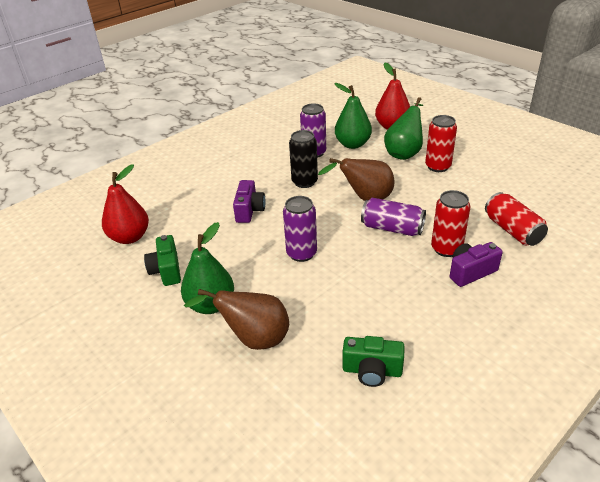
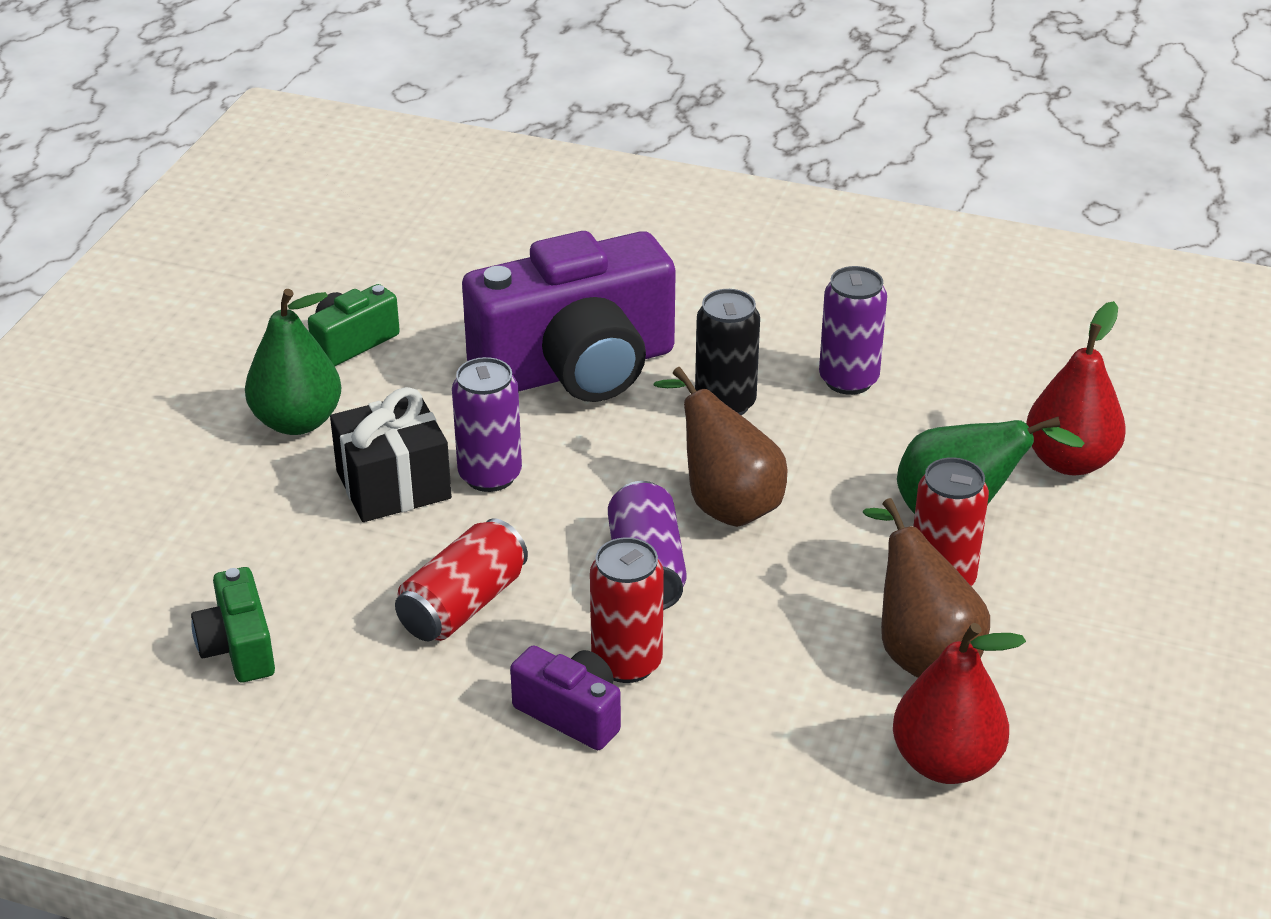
camera: 60 degrees right, 0 degrees up
(130, 237) = (411, 269): red pear -> red pear (945, 762)
(249, 210) = (577, 368): purple camera -> purple camera, size x2.22
(253, 339) = (245, 495): brown pear -> brown pear (920, 651)
(285, 284) = (393, 485): none -> black gift
(353, 144) = (931, 424): green pear -> none
(512, 230) = (761, 751): red can -> red can (463, 604)

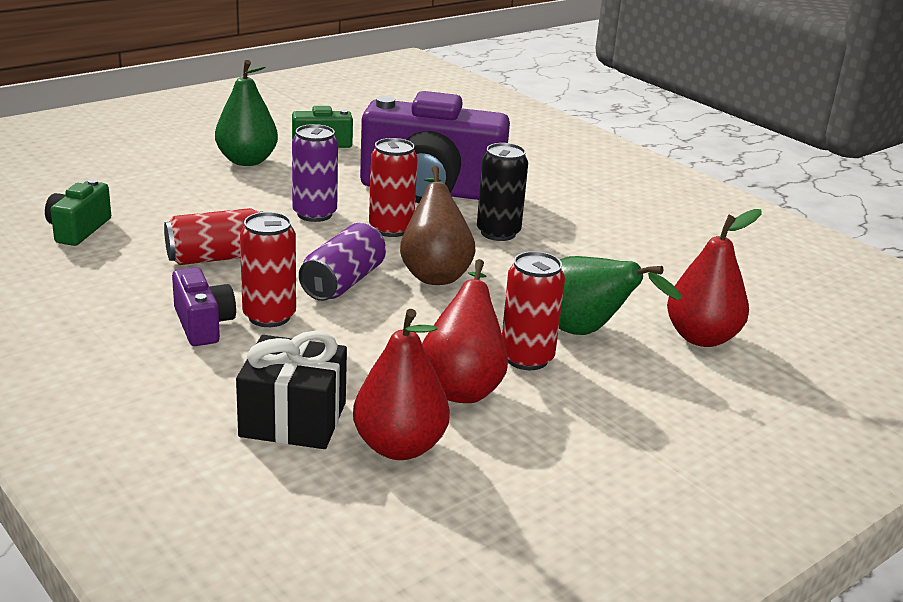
camera: 30 degrees right, 10 degrees down
(393, 485) = (257, 200): black gift -> black gift (293, 419)
(603, 456) = (391, 229): none -> red can
(848, 380) = (594, 249): purple can -> none
(920, 651) = (462, 386): brown pear -> red pear

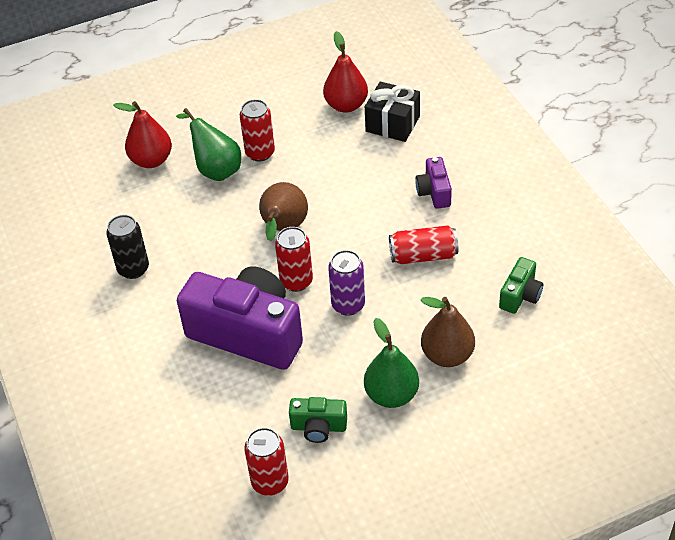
camera: 160 degrees left, 20 degrees up
(182, 185) = (447, 355): none -> brown pear
(269, 316) = (395, 196): red can -> red can (270, 482)
(343, 282) = (345, 224): purple can -> none
(462, 386) = (303, 137): red pear -> none
(498, 233) = (220, 271): black can -> black can (133, 269)

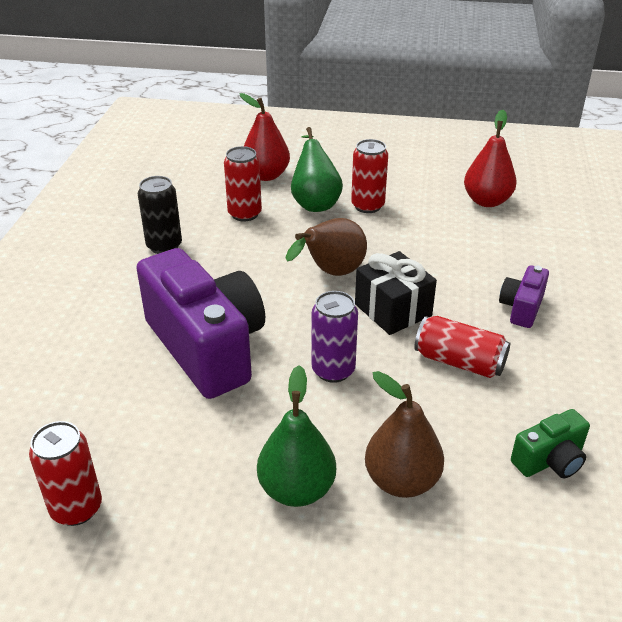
camera: 30 degrees right, 10 degrees down
(296, 281) = (300, 323): red can -> red can (244, 214)
(318, 427) = (184, 478): green camera -> none
(392, 124) = (523, 233): black gift -> black gift (393, 310)

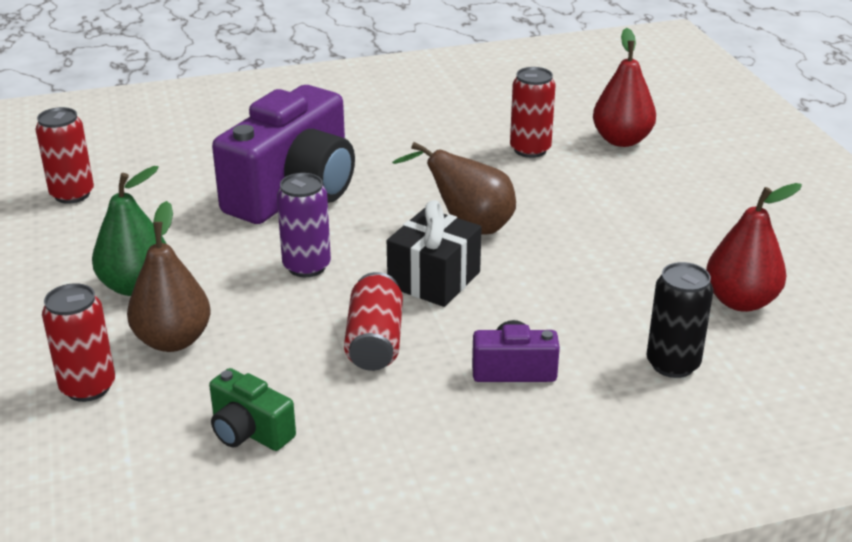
camera: 65 degrees right, 5 degrees down
(164, 246) = (430, 126): black can -> black can (672, 364)
(315, 202) = (598, 183): green pear -> none
(367, 206) = (628, 217): red can -> red can (88, 387)

